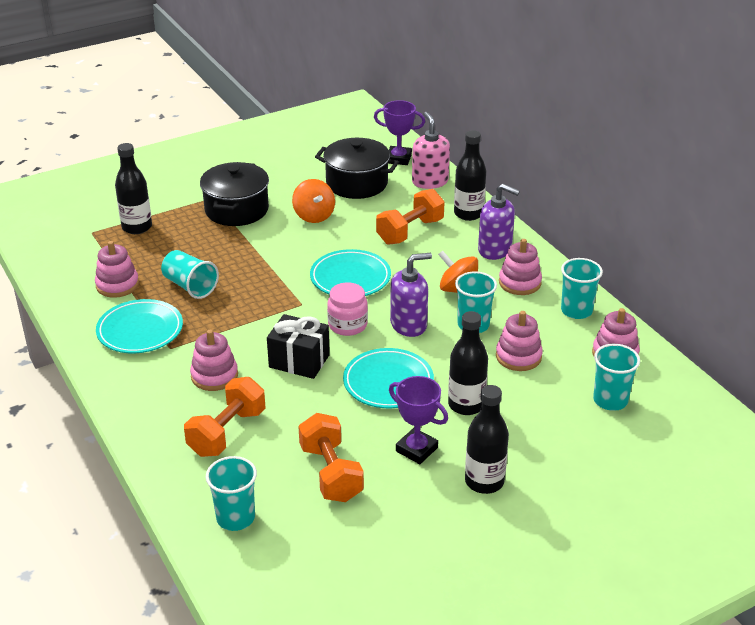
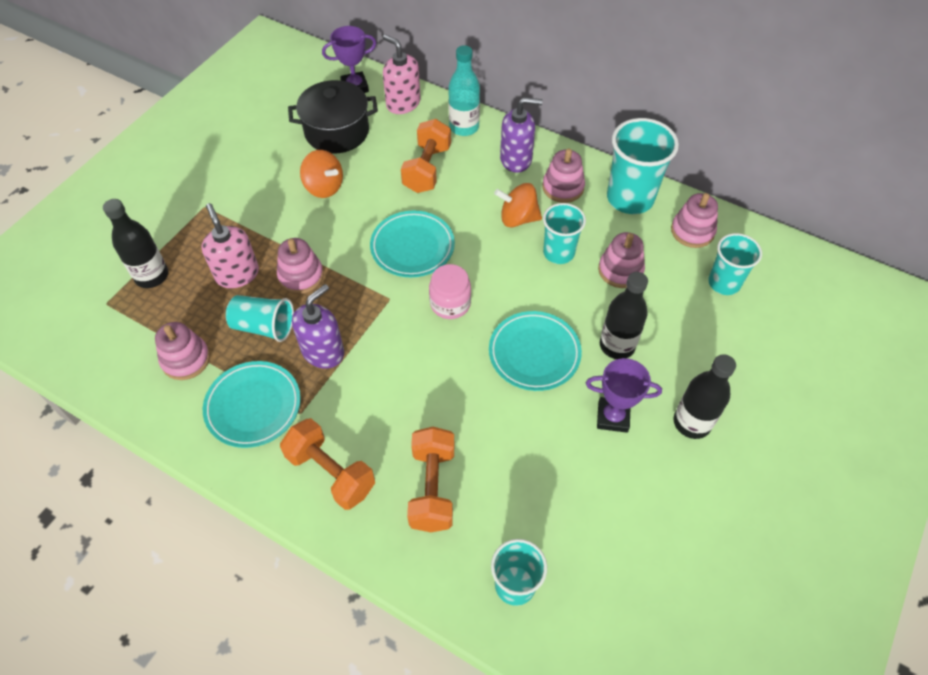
camera: 30 degrees left, 20 degrees up
(199, 247) = (237, 274): none -> pink soap dispenser
(214, 376) = (370, 425): pink stacking toy -> pink stacking toy (301, 276)
(236, 210) = (241, 211): black pot -> none
(299, 361) = (437, 368): black gift -> none
(331, 473) = (560, 484): orange dumbbell -> orange dumbbell (331, 472)
(409, 325) = (504, 278): purple soap dispenser -> purple soap dispenser (323, 351)
(468, 214) = (464, 127): black bottle -> turquoise bottle
(576, 311) = (630, 198): turquoise cup -> turquoise cup, size x1.58

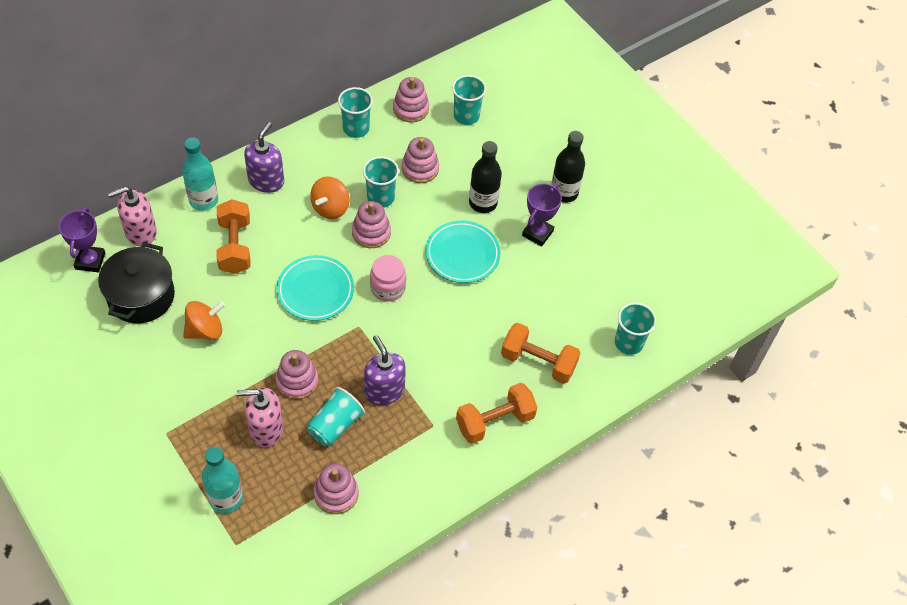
camera: 70 degrees left, 0 degrees up
(152, 276) = (226, 498): black bottle -> turquoise bottle
(253, 406) = (410, 456): turquoise plate -> none
(427, 169) = (235, 246): orange dumbbell -> orange dumbbell turned 45 degrees clockwise
(563, 187) = (317, 164): pink stacking toy -> pink stacking toy (371, 232)
(630, 198) = (356, 128): turquoise cup -> turquoise cup, size x0.63

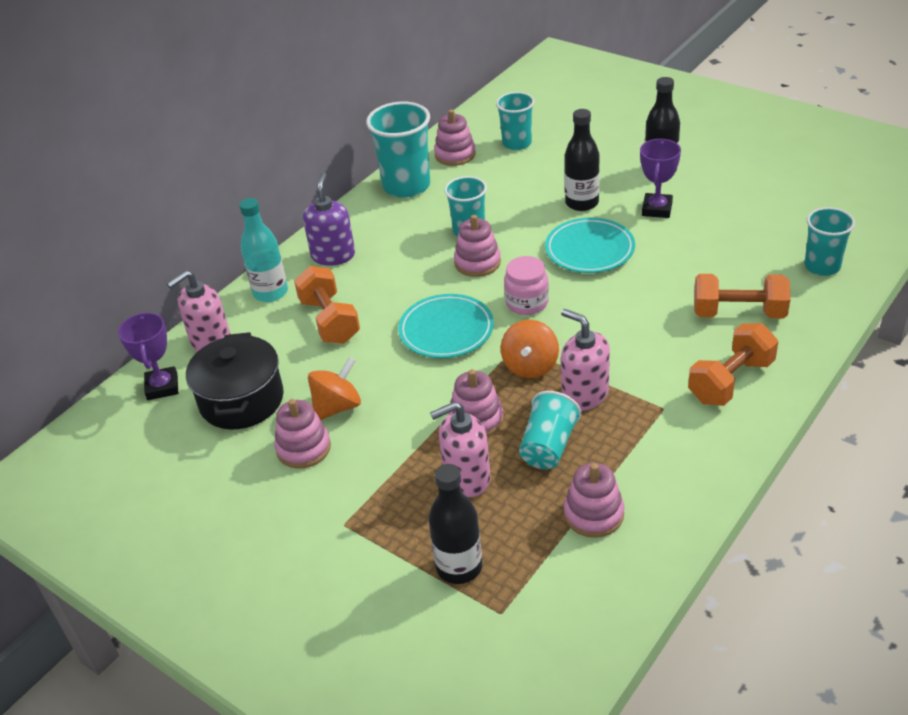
camera: 10 degrees left, 15 degrees down
(226, 498) = (459, 567): turquoise bottle -> black bottle
(330, 208) = (419, 256): orange spinning top -> orange spinning top (530, 366)
(356, 128) = (406, 186): turquoise cup -> turquoise cup, size x1.58
(384, 390) = (584, 394): purple soap dispenser -> pink soap dispenser
(420, 168) = (496, 196): pink stacking toy -> pink stacking toy (303, 448)

